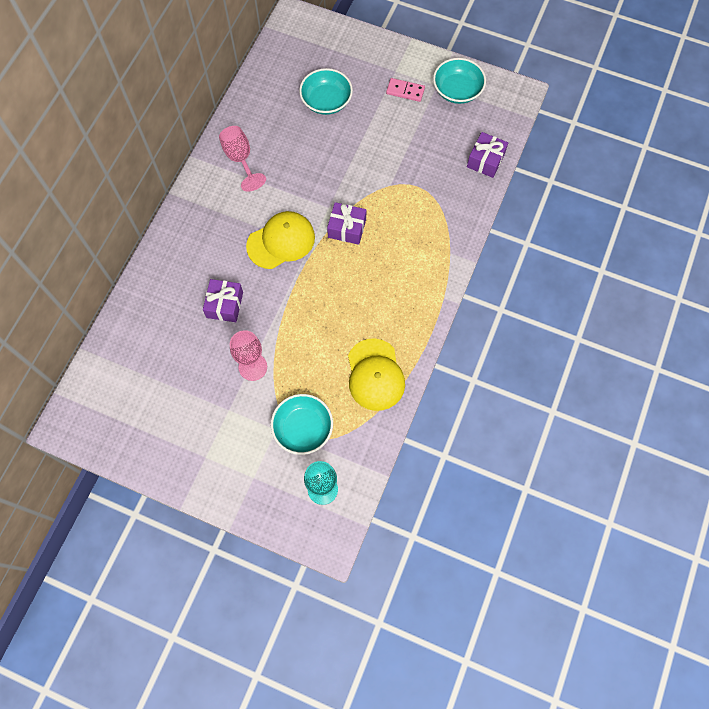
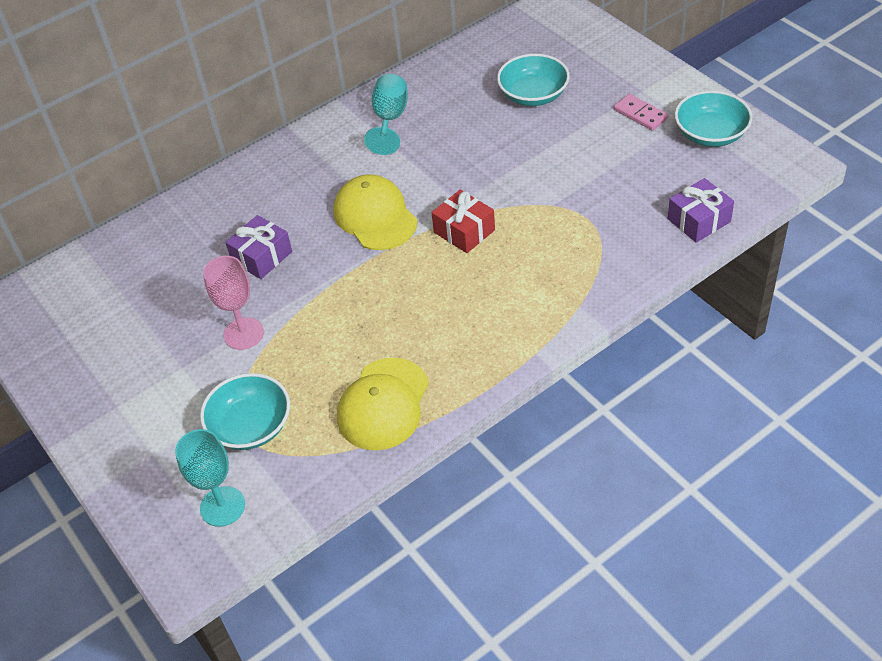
camera: 35 degrees right, 20 degrees down
(240, 159) = (390, 119): pink goblet -> turquoise goblet
(281, 241) = (375, 216): yellow cap -> yellow cap turned 120 degrees counterclockwise
(347, 228) = (464, 231): purple gift -> red gift

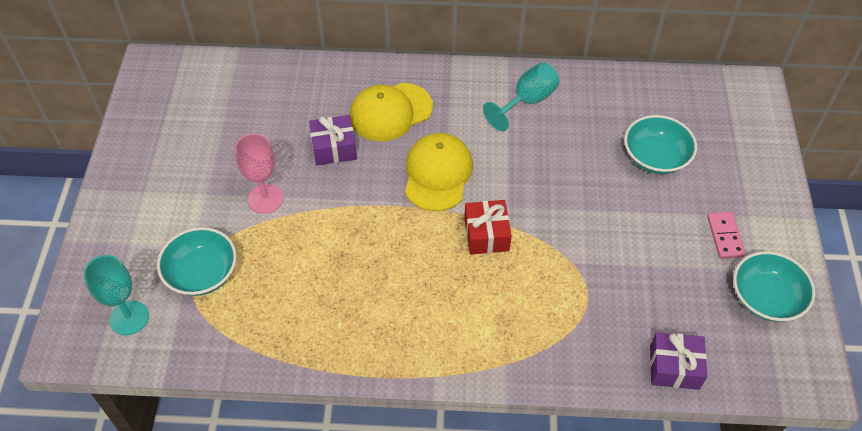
camera: 35 degrees right, 5 degrees up
(383, 404) = (295, 328): yellow cap -> yellow cap (390, 112)

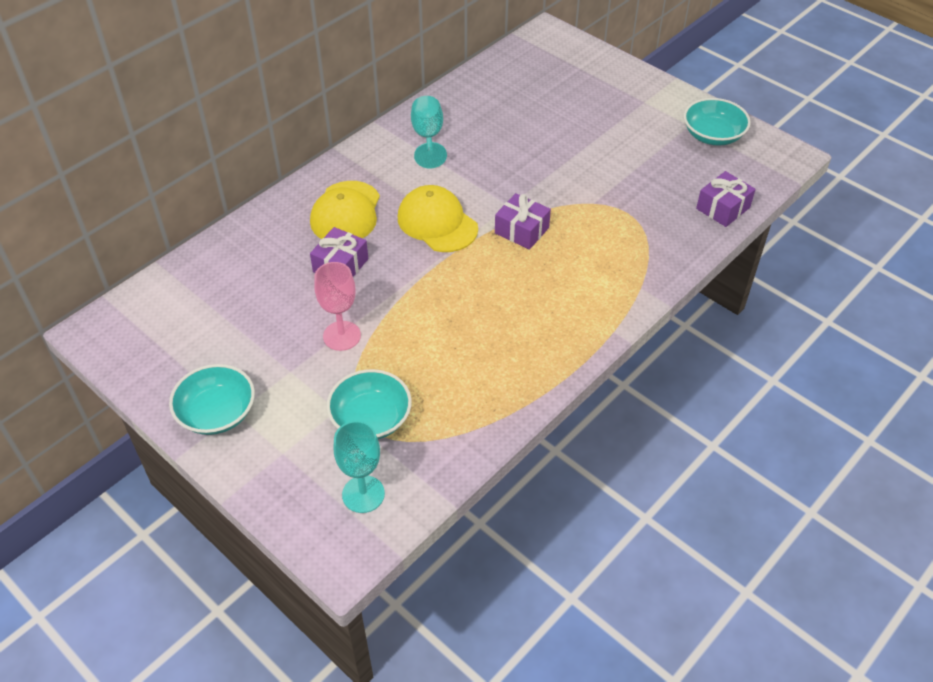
camera: 50 degrees left, 5 degrees down
(486, 234) = (521, 230): red gift -> purple gift
(655, 157) = (551, 110): turquoise bowl -> turquoise bowl (217, 413)
(725, 236) = (648, 122): pink domino -> none

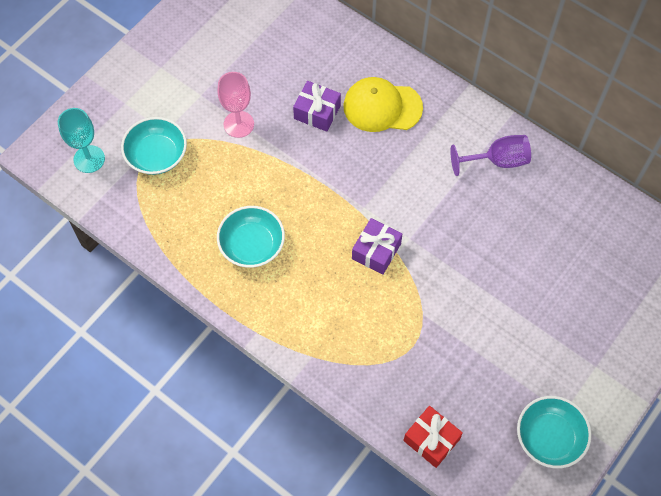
camera: 85 degrees right, 15 degrees up
(217, 413) = (159, 55): turquoise bowl -> turquoise bowl (252, 245)
(428, 137) = (497, 161): turquoise goblet -> purple goblet
(437, 223) = (378, 180): yellow cap -> none
(723, 208) = (431, 440): purple gift -> red gift

